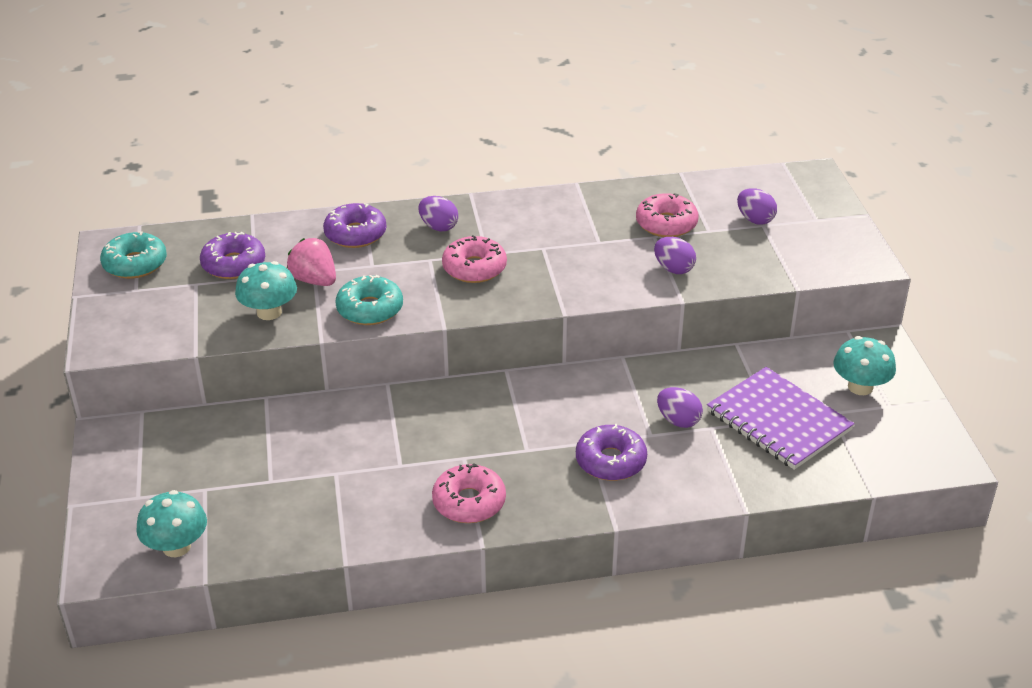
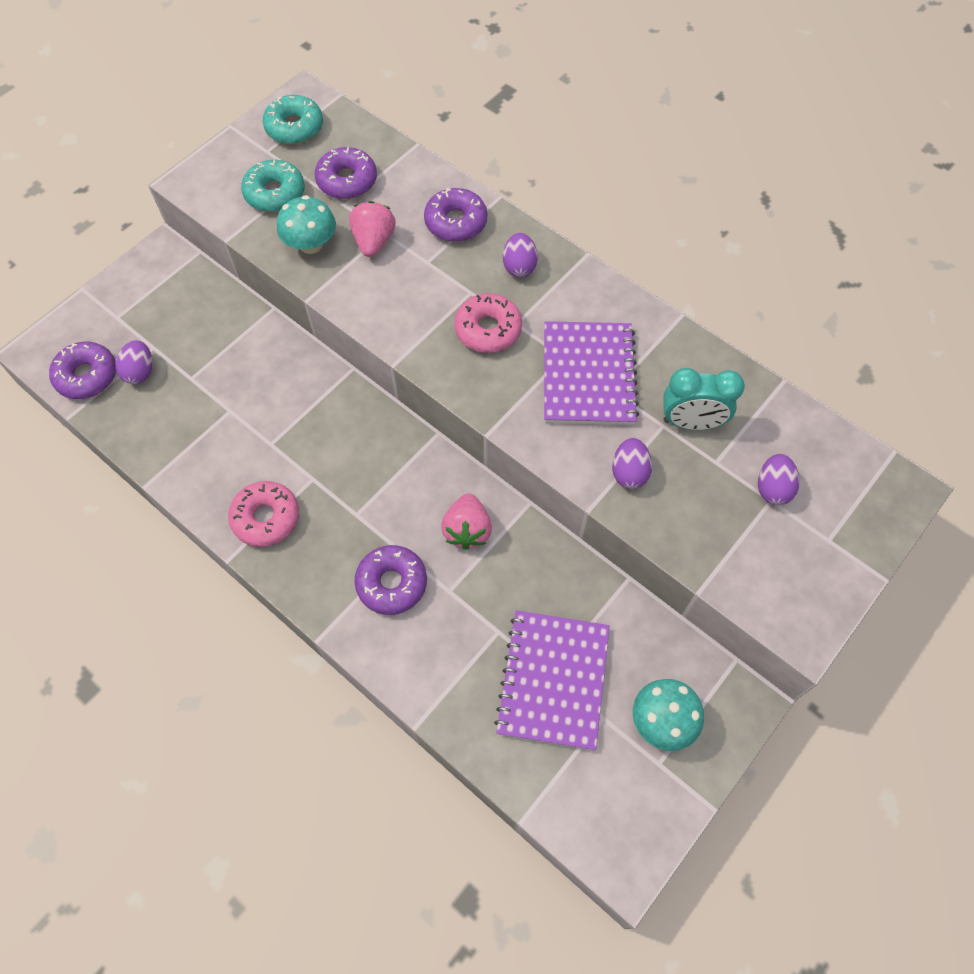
camera: 50 degrees right, 25 degrees up
(176, 546) = (87, 376): turquoise mushroom -> purple donut
(370, 309) = (371, 301): turquoise donut -> turquoise donut (275, 193)
(573, 245) = (588, 375): none -> purple notebook
(609, 399) = (467, 530): none -> pink strawberry
(666, 224) = (691, 422): pink donut -> turquoise clock
(678, 420) = (484, 600): purple egg -> purple egg (140, 372)

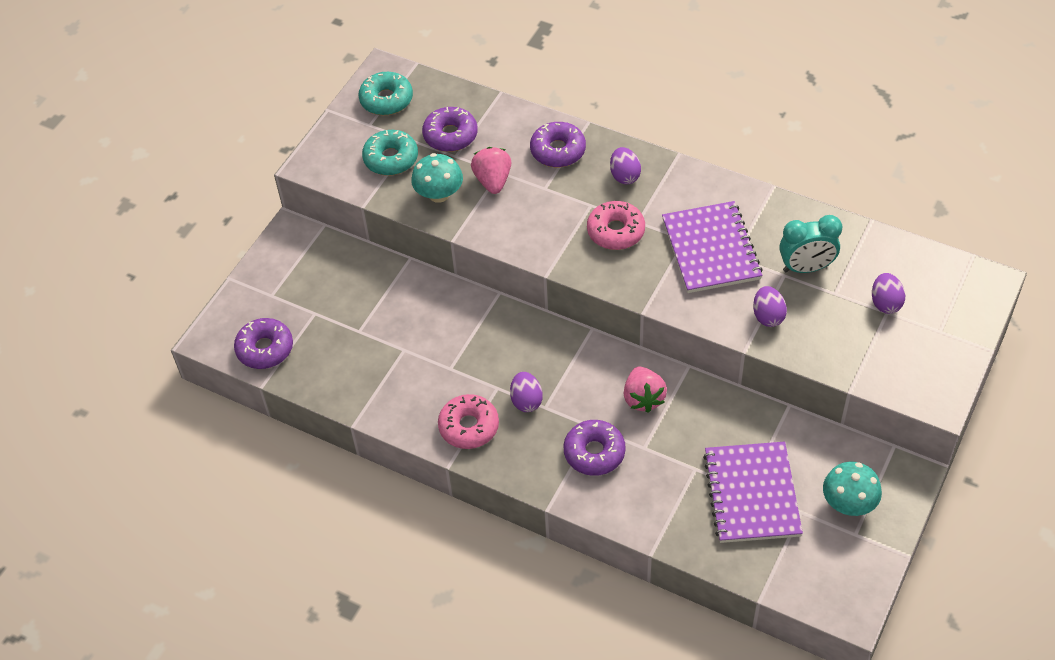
camera: 10 degrees left, 10 degrees down
(140, 372) = (312, 335): purple egg -> purple egg (526, 401)

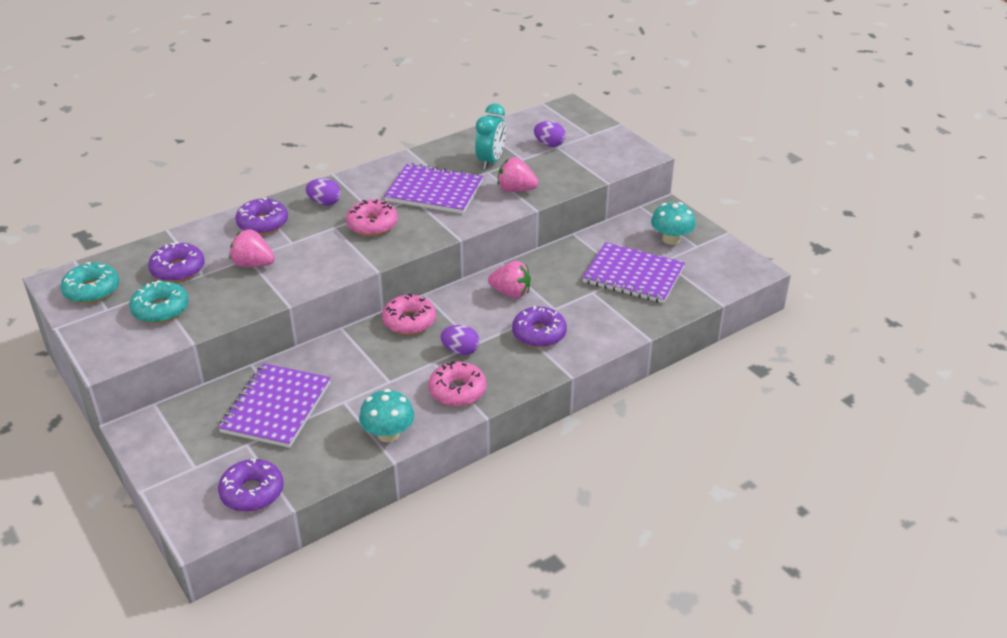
camera: 65 degrees left, 15 degrees down
(368, 307) = (276, 407): none -> purple notebook
(439, 194) = (232, 296): turquoise mushroom -> turquoise mushroom (388, 434)
(542, 338) = (409, 321): none -> pink donut
(768, 316) = (516, 190): purple egg -> pink strawberry

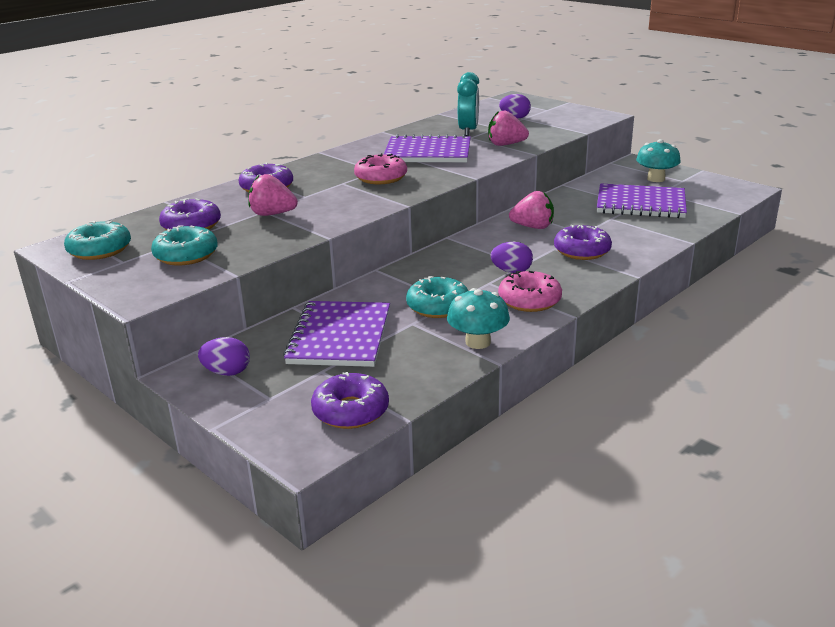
camera: 10 degrees left, 10 degrees down
(324, 203) = (323, 169): purple egg -> purple egg (227, 372)
(374, 385) = (438, 306): none -> turquoise donut
(409, 321) = (444, 257): pink donut -> none

